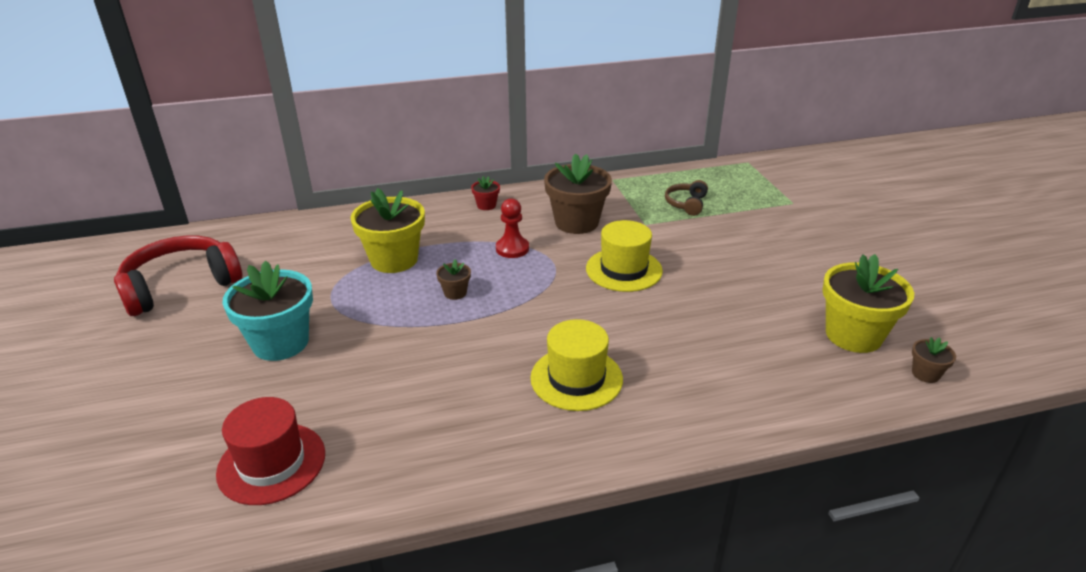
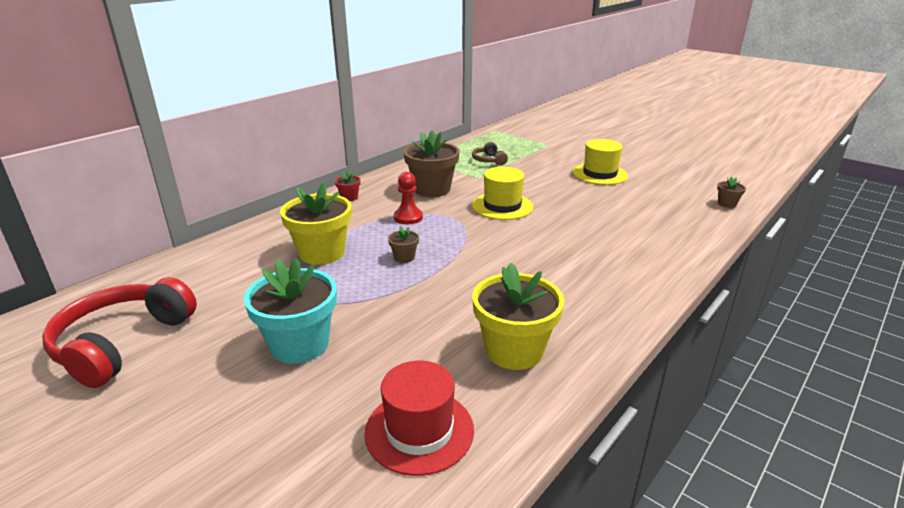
camera: 35 degrees left, 5 degrees down
(576, 378) = (562, 276): yellow hat -> yellow hat (599, 174)
(853, 335) = (671, 198): yellow flower pot -> yellow flower pot (514, 350)

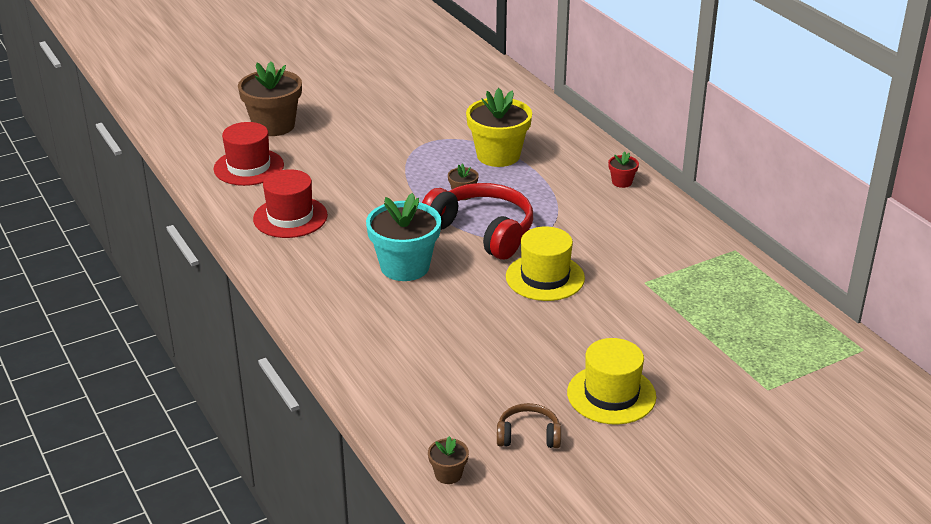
camera: 110 degrees right, 5 degrees up
(122, 343) = (417, 79): red headphones -> red headphones (482, 231)
(299, 344) = (366, 137): turquoise flower pot -> turquoise flower pot (405, 266)
(408, 217) = (548, 210): red pawn -> none
(432, 189) = (620, 239): brown flower pot -> brown flower pot (273, 126)
(488, 160) = (709, 306): brown headphones -> brown headphones (528, 435)
(514, 350) = (290, 217): yellow flower pot -> red hat

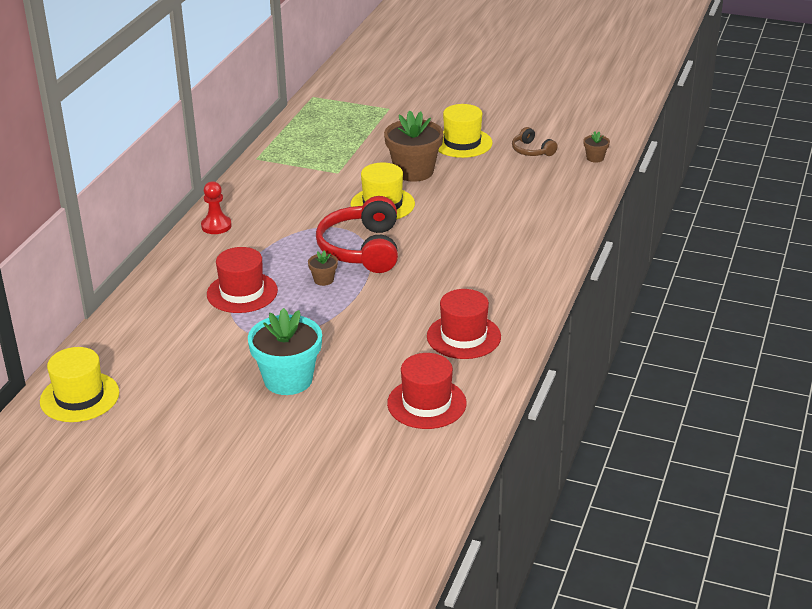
camera: 130 degrees left, 0 degrees up
(273, 126) = (341, 436): brown flower pot -> brown flower pot (414, 171)
(405, 266) = (448, 257): turquoise flower pot -> turquoise flower pot (288, 380)
(461, 64) = (79, 397): none -> yellow hat
(498, 155) = (242, 292): yellow flower pot -> red hat
(622, 182) = (216, 226): red flower pot -> red pawn

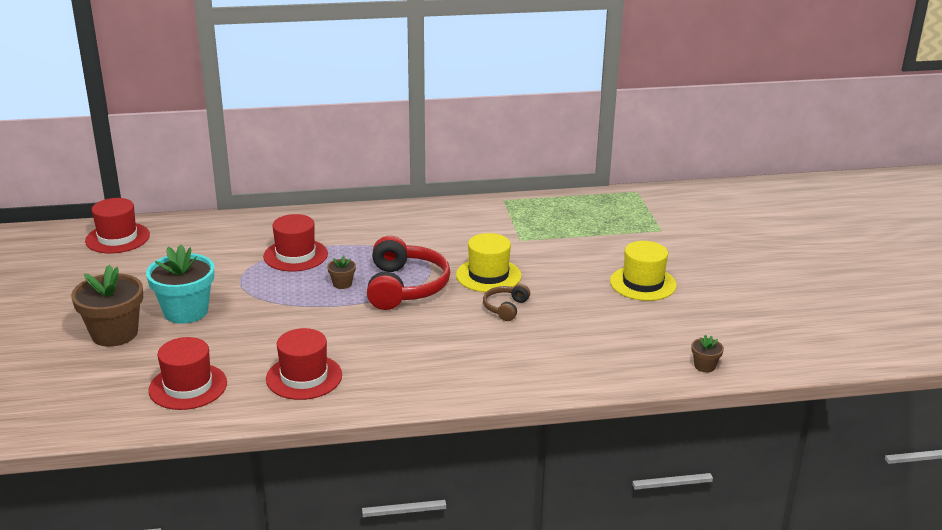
camera: 60 degrees right, 5 degrees down
(79, 397) = (117, 238): yellow hat -> red hat
(216, 226) = (383, 216): red pawn -> none
(362, 249) = (405, 287): red headphones -> red headphones turned 120 degrees clockwise
(414, 171) = (561, 274): brown flower pot -> brown flower pot (114, 334)
(531, 151) = (674, 324): brown headphones -> brown headphones (505, 308)

